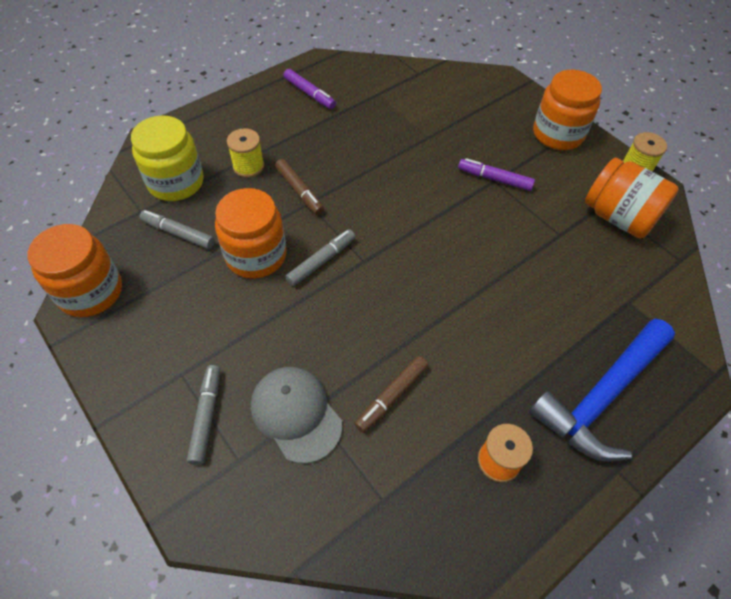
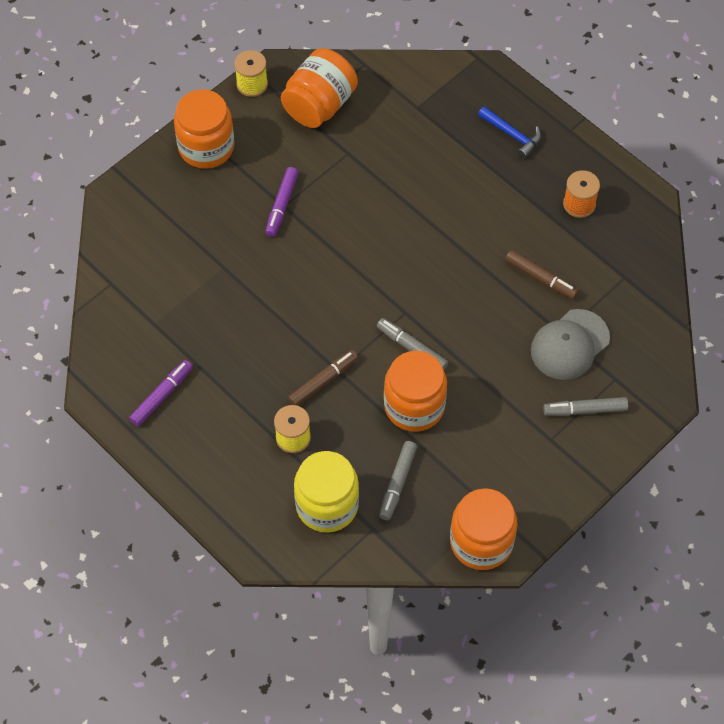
camera: 95 degrees left, 5 degrees up
(601, 396) = (512, 135): blue hammer -> blue hammer, size x0.49

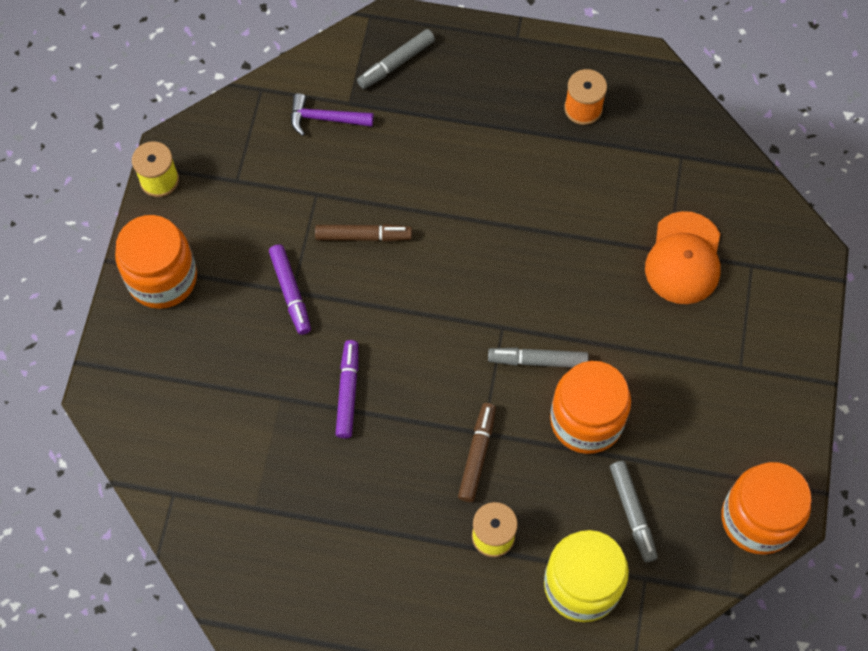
camera: 35 degrees left, 5 degrees up
(162, 396) = (323, 583): purple marker -> purple marker (348, 392)
(319, 105) = (247, 160): orange jar -> none
(392, 108) = (325, 118): none -> purple hammer
(512, 135) = (465, 76): blue hammer -> none
(541, 278) = (605, 207): brown marker -> brown marker (363, 236)
(569, 345) = (684, 258): grey cap -> orange cap
(585, 410) = (748, 316): grey marker -> grey marker (396, 63)

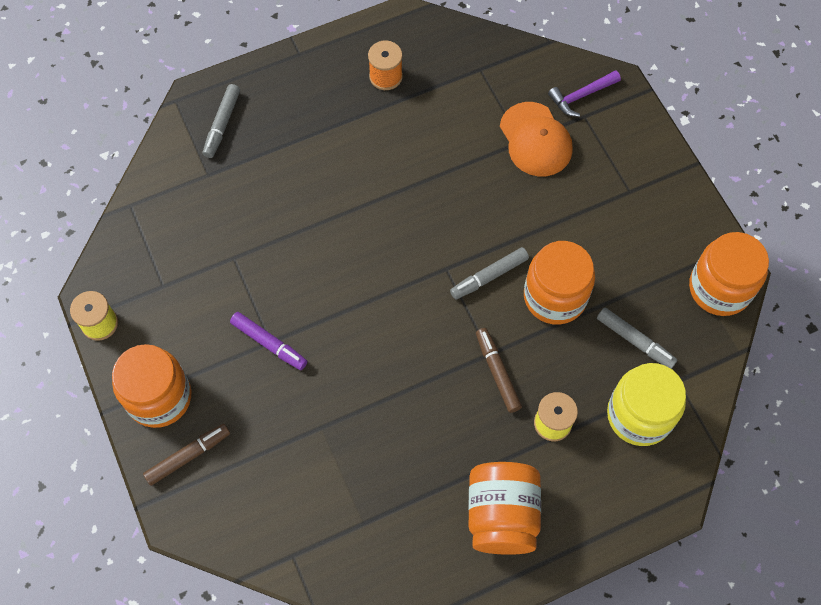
camera: 35 degrees left, 0 degrees up
(325, 118) = (198, 197): purple hammer -> purple hammer (581, 96)
(348, 392) = (368, 389): purple marker -> none
(363, 236) = (293, 267): brown marker -> brown marker (188, 456)
(382, 586) = (502, 515): none -> orange jar

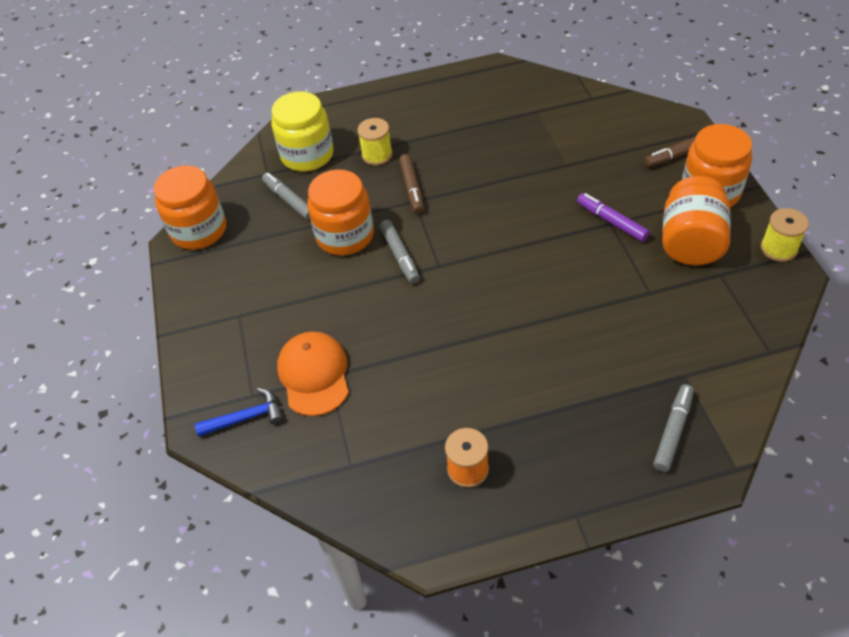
camera: 165 degrees left, 15 degrees down
(489, 276) = (400, 256): grey marker -> grey marker turned 90 degrees clockwise
(502, 515) = (432, 109): orange jar -> orange jar (690, 242)
(581, 96) = (246, 418): purple hammer -> blue hammer

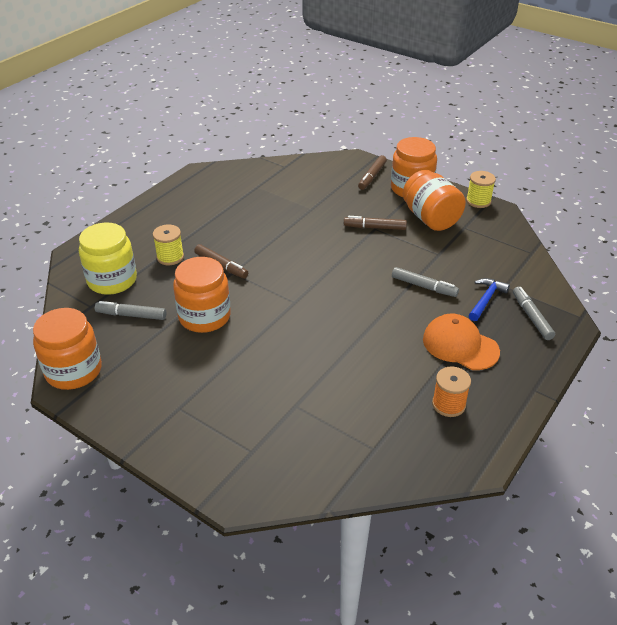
camera: 45 degrees left, 10 degrees down
(246, 418) = (264, 468): blue hammer -> blue hammer (486, 299)
(314, 375) = (284, 412): orange cap -> orange cap (460, 345)
(400, 256) = (260, 309): grey marker -> grey marker (424, 286)
(611, 221) = (374, 227): purple marker -> brown marker

